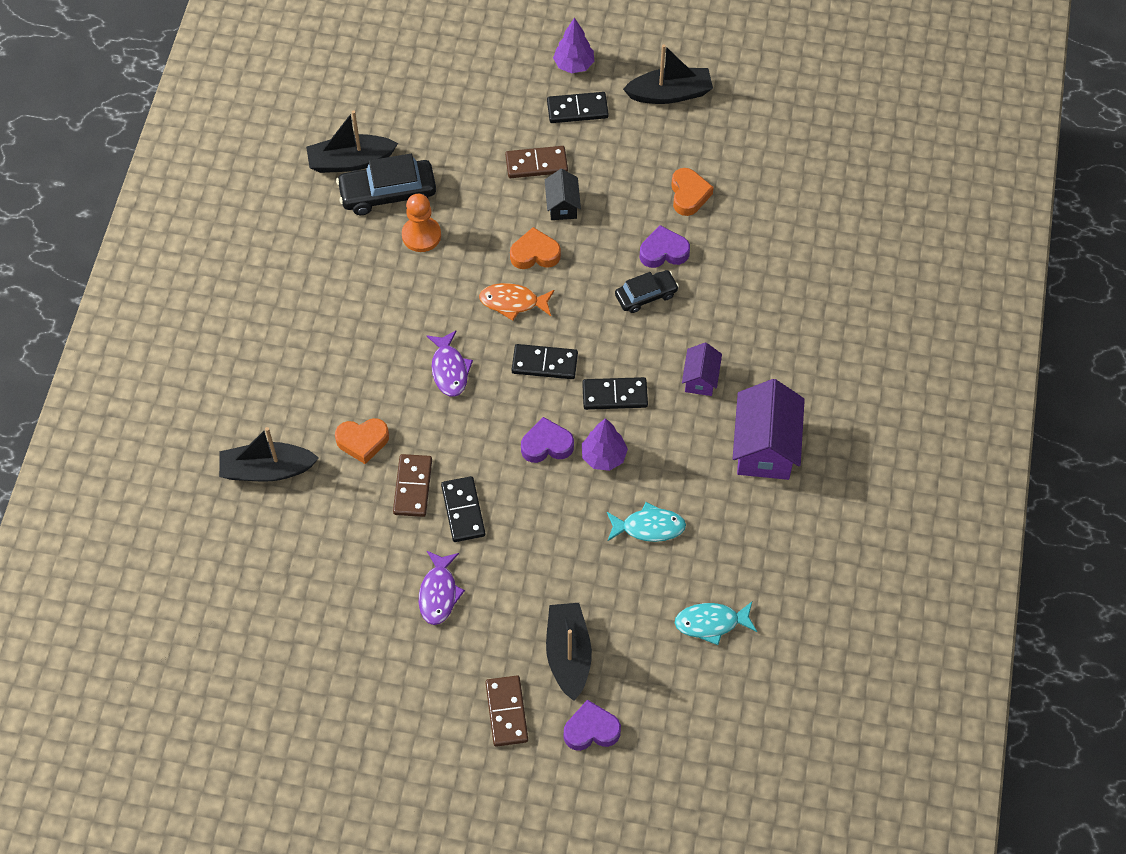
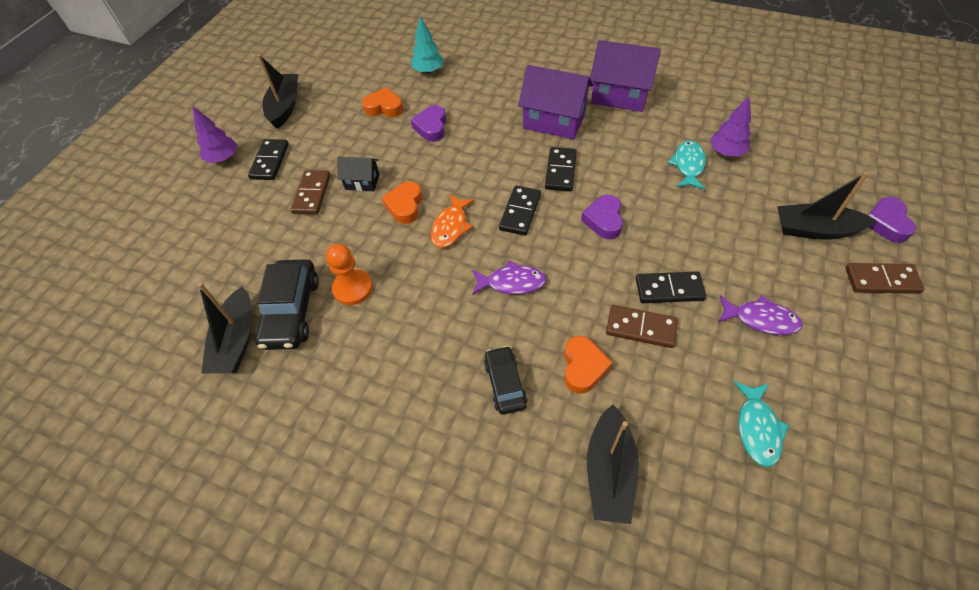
camera: 75 degrees left, 5 degrees down
(604, 457) = (619, 184): purple tree -> purple tree (726, 152)
(646, 295) = (469, 142): black car -> black car (505, 384)
(700, 378) = (554, 121): purple house -> purple house, size x1.86
(711, 623) = (774, 141): turquoise fish -> turquoise fish (757, 428)
(769, 225) = (428, 71): none -> turquoise tree

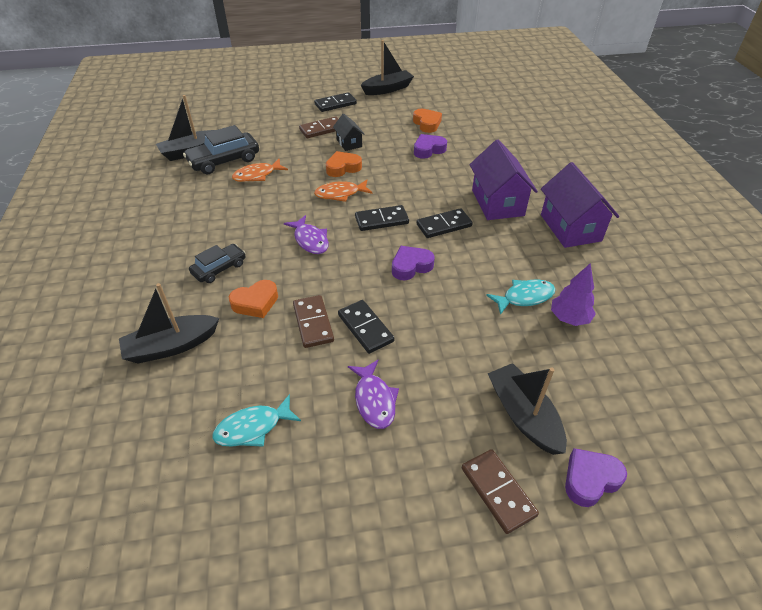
camera: 55 degrees right, 10 degrees down
(223, 158) = (323, 89): purple tree -> none
(353, 288) = (257, 175): orange pawn -> orange fish
(428, 71) = (485, 126): turquoise tree -> none

